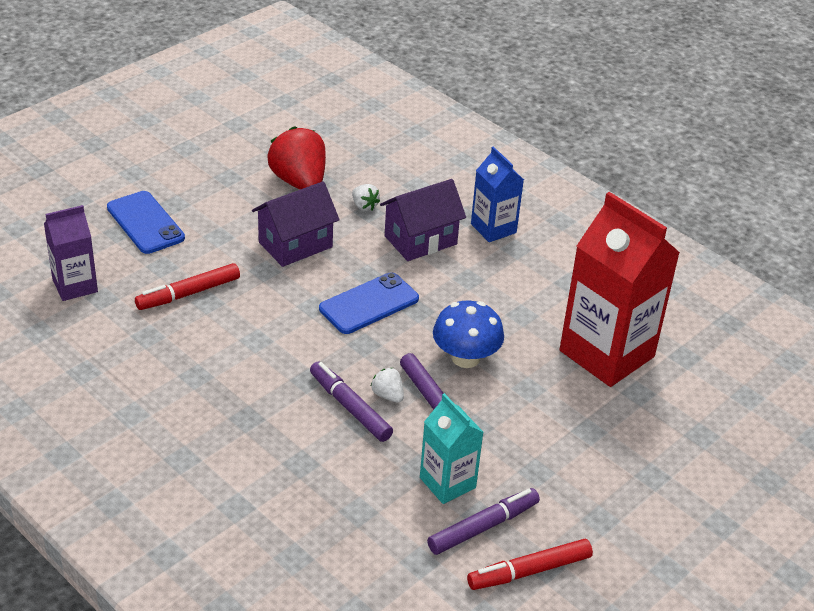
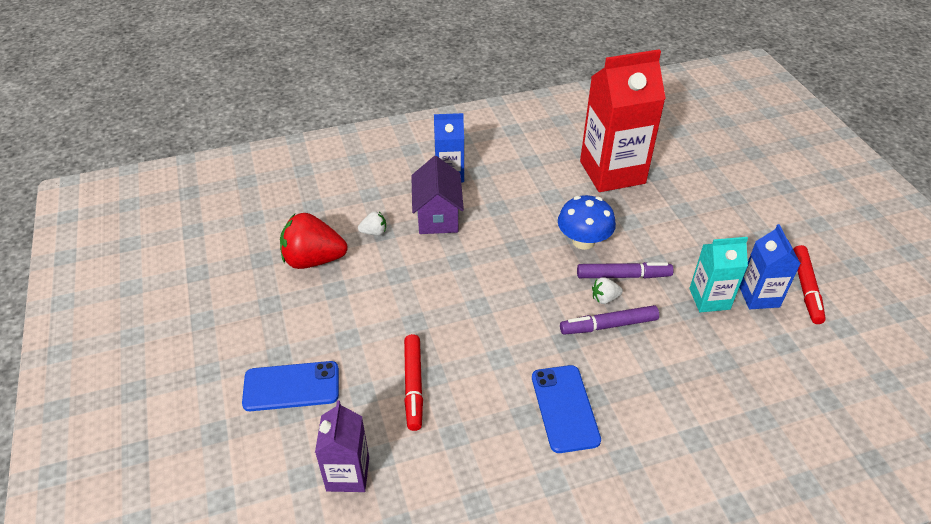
camera: 60 degrees left, 5 degrees up
(295, 245) = (394, 291): purple house -> none
(369, 304) = (495, 272): blue phone -> blue phone (565, 408)
(483, 527) = (759, 296): purple marker -> blue carton

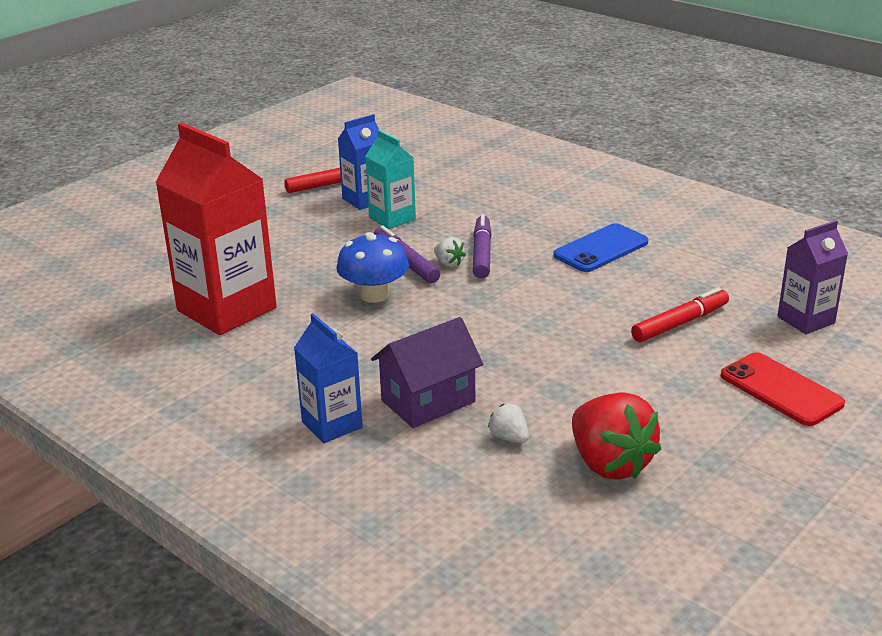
camera: 120 degrees left, 15 degrees down
(291, 386) = (781, 390): blue phone -> red phone
(608, 325) = (482, 253): purple marker -> purple marker turned 135 degrees counterclockwise

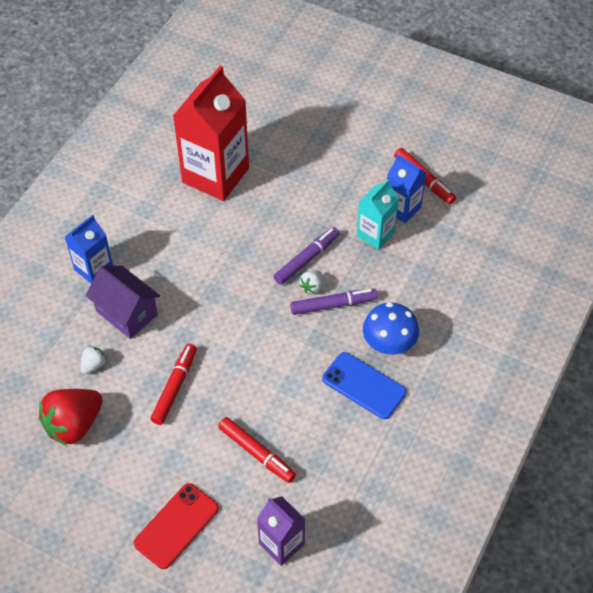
camera: 75 degrees right, 25 degrees up
(374, 295) = (254, 252): blue mushroom -> blue mushroom (389, 343)
(567, 372) = (175, 387): none -> red marker

